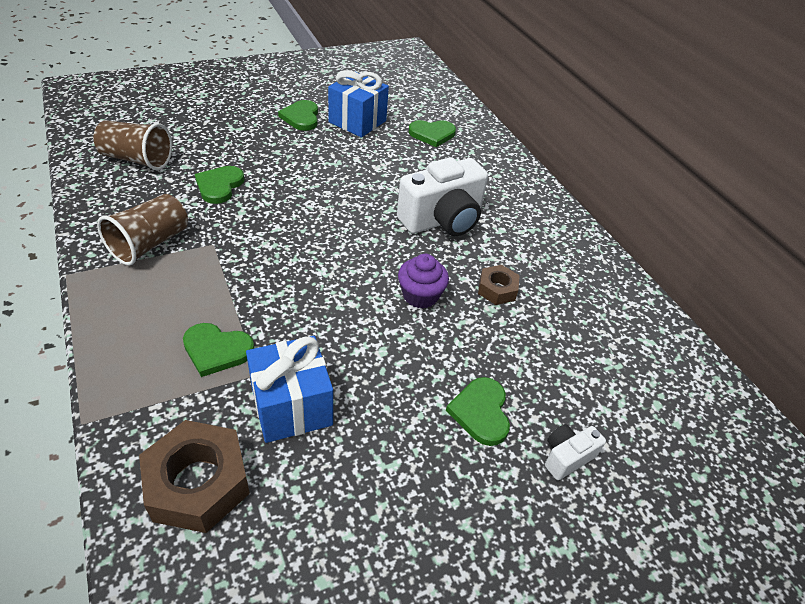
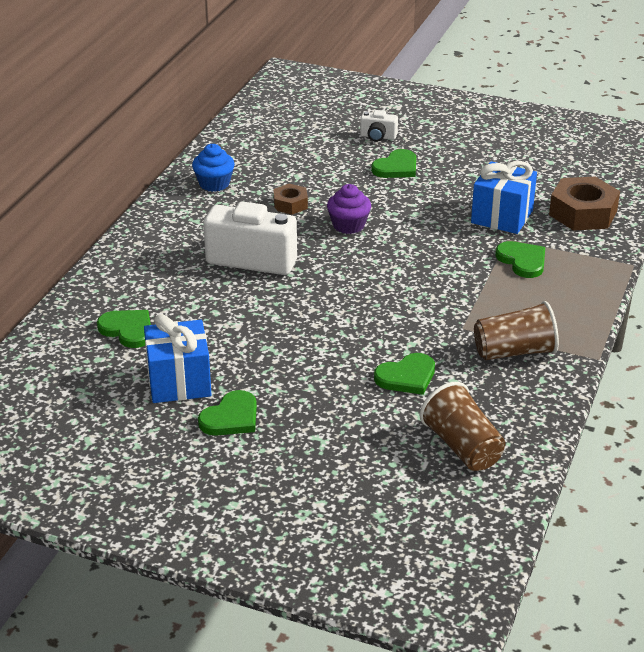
camera: 130 degrees left, 10 degrees down
(583, 273) = (214, 184): none -> blue cupcake

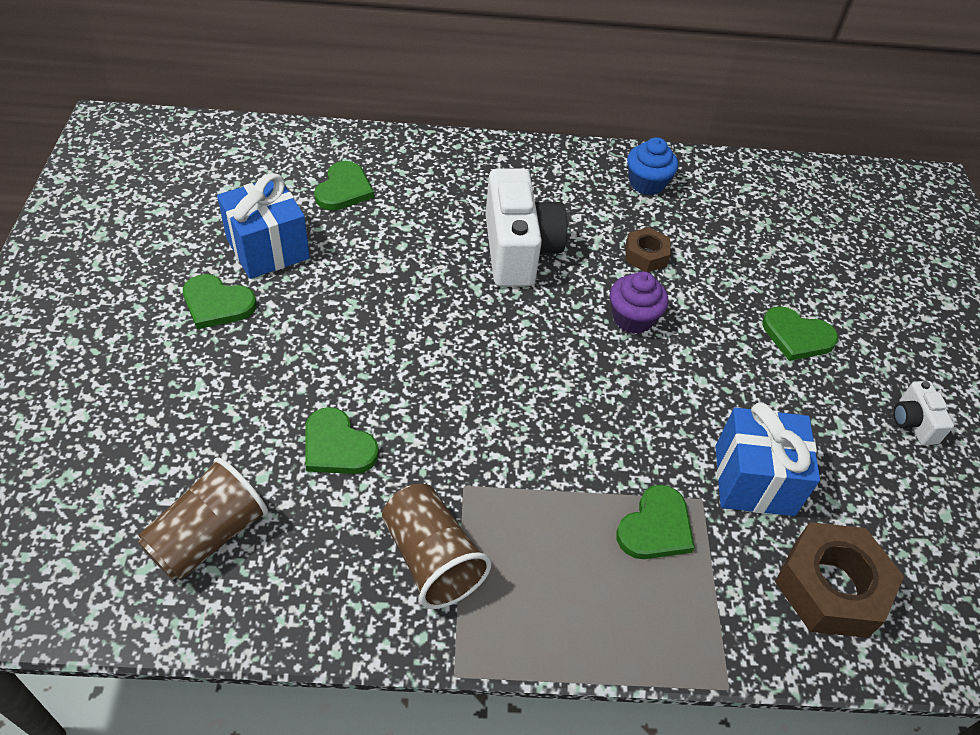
camera: 65 degrees right, 15 degrees up
(378, 137) = (856, 301): white camera -> white camera (913, 423)

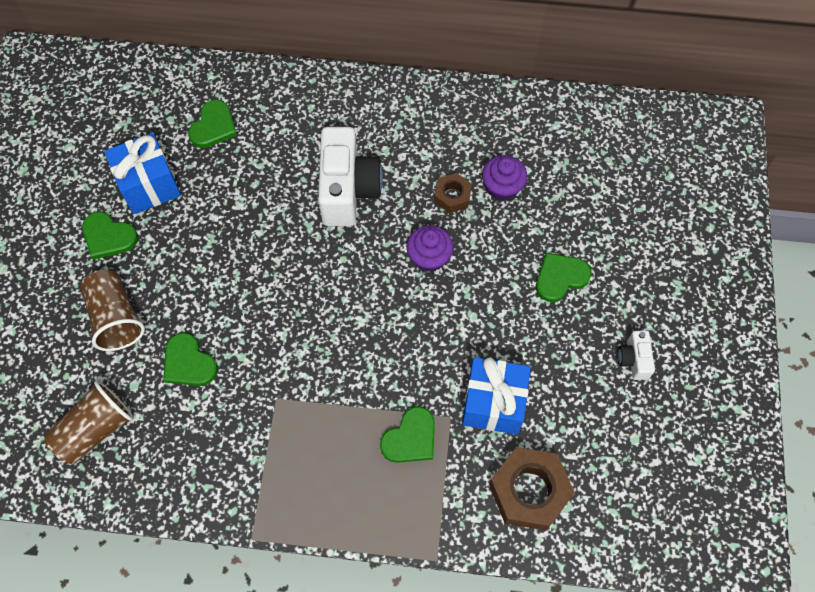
camera: 10 degrees right, 15 degrees up
(431, 558) = (246, 454): brown cup -> brown cup (116, 318)
(646, 183) = (468, 121): blue cupcake -> none
(702, 246) = (502, 187): none -> purple cupcake
(797, 336) = (560, 277): green heart -> green heart turned 120 degrees clockwise

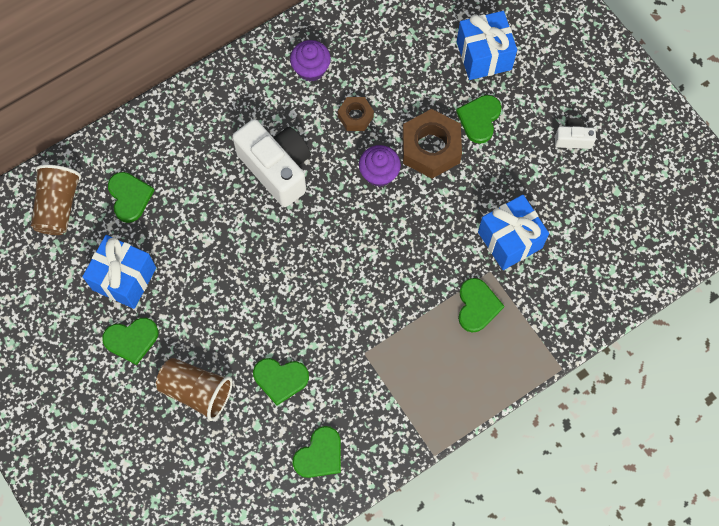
camera: 40 degrees left, 5 degrees up
(95, 430) = (259, 476): brown cup -> brown cup (58, 206)
(159, 454) = (319, 455): none -> green heart
(502, 187) = (384, 83): purple cupcake -> purple cupcake (311, 69)
(529, 491) = (581, 278): brown nut -> brown nut (431, 148)
(613, 227) = (484, 56): none -> blue gift
(633, 359) = (573, 139): white camera -> white camera turned 135 degrees clockwise

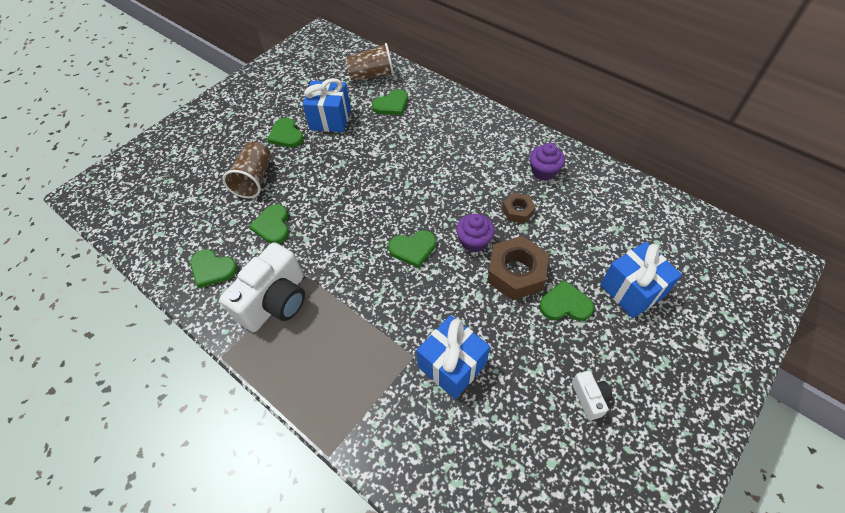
camera: 75 degrees right, 15 degrees down
(277, 168) = (448, 175): white camera -> white camera (276, 301)
(477, 306) = (374, 354): green heart -> green heart (413, 249)

